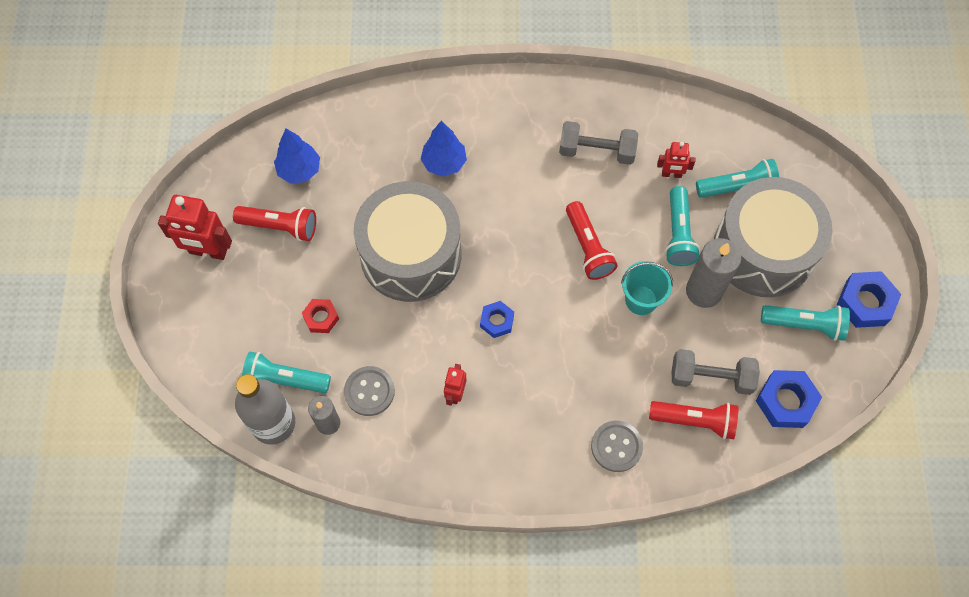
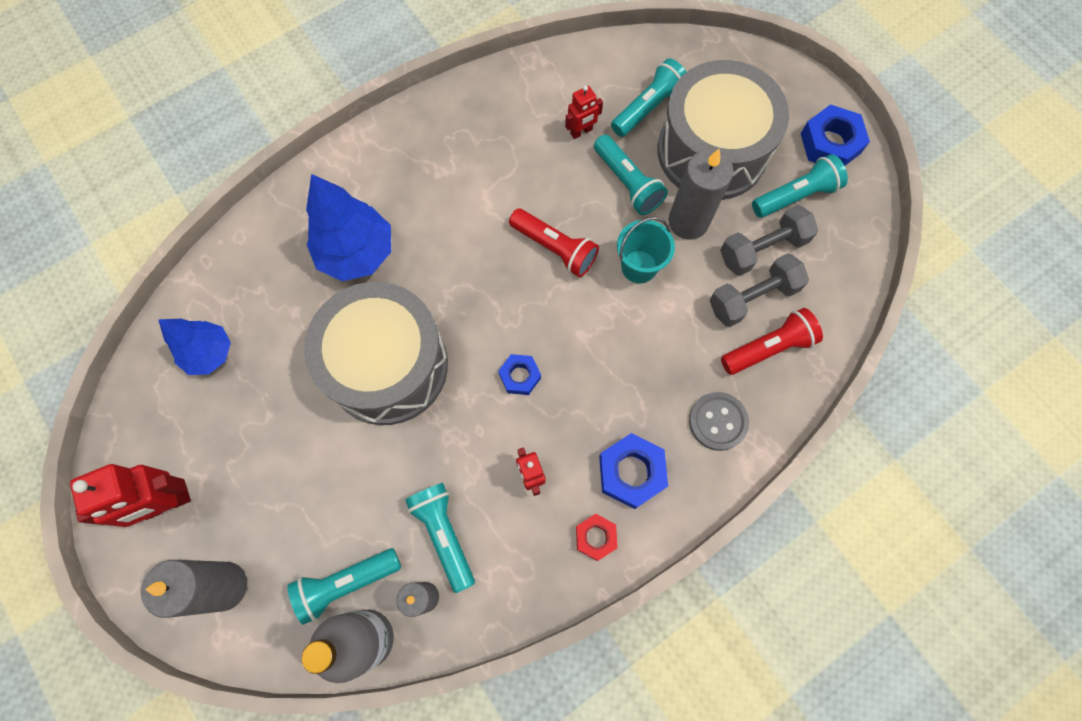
camera: 35 degrees left, 5 degrees up
(208, 328) = (224, 586): none -> grey candle
(280, 226) = (229, 425): red flashlight -> none
(321, 318) = (340, 492): red nut -> red nut (595, 537)
(369, 391) = (443, 534): grey button -> turquoise flashlight
(444, 163) = (357, 253): blue tree -> blue tree, size x1.54
(596, 151) = (497, 152): grey dumbbell -> grey dumbbell (762, 249)
(786, 401) = (831, 276): blue nut -> blue nut (631, 472)

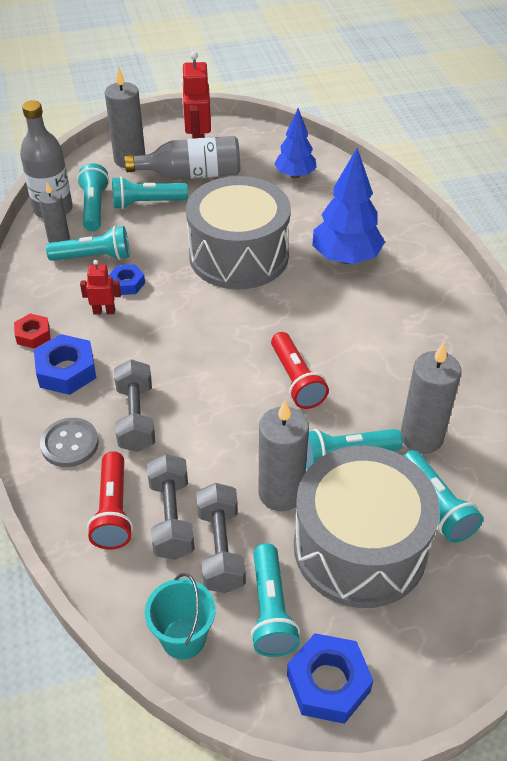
camera: 110 degrees right, 25 degrees down
(240, 484) = (191, 175): none -> grey bottle
(318, 516) = (147, 203): none -> turquoise flashlight
(520, 376) = (188, 326): blue nut -> blue nut (127, 284)
(555, 248) = (296, 380): red flashlight -> red flashlight turned 75 degrees counterclockwise
(581, 132) = (421, 437): red robot -> grey candle
(639, 267) = (249, 436): turquoise bucket -> turquoise bucket (183, 638)
(661, 374) = (136, 418): none -> grey dumbbell

